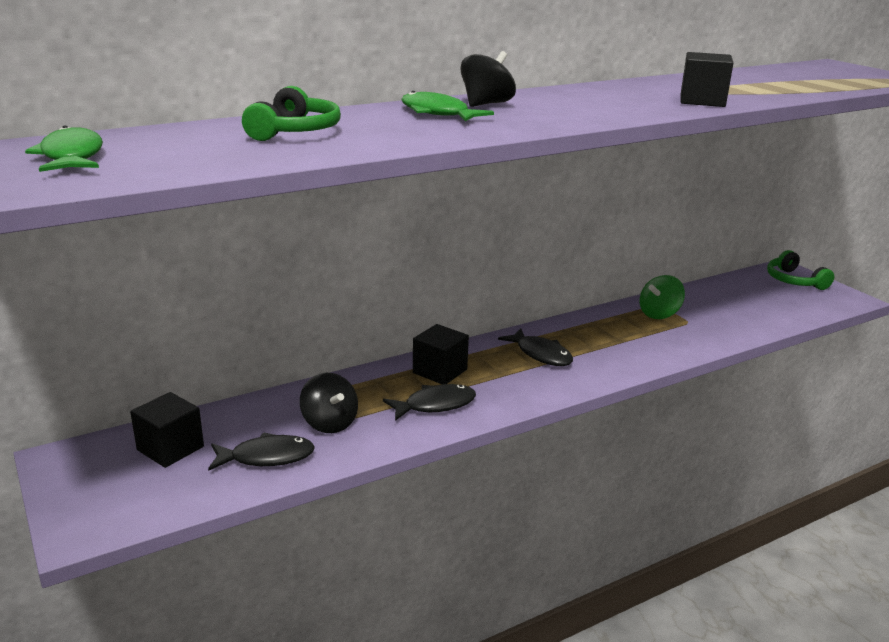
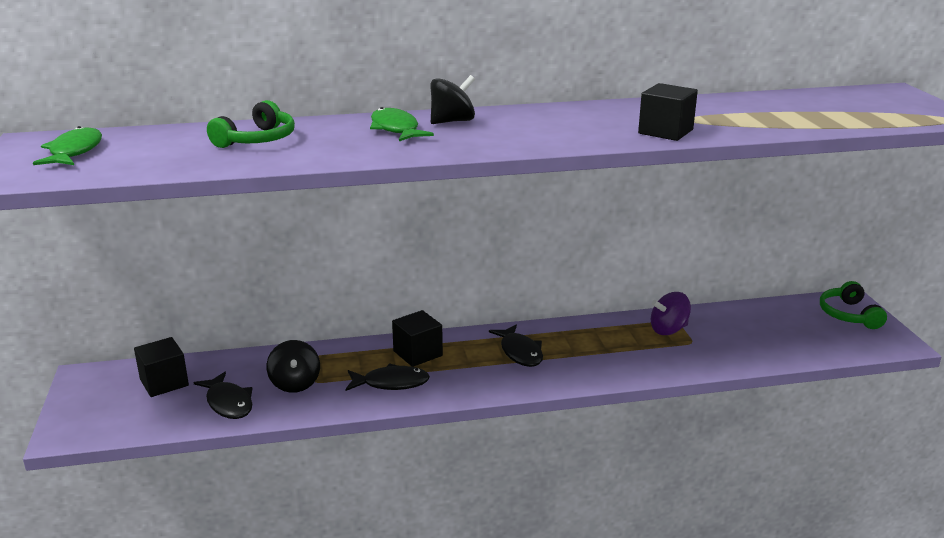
camera: 20 degrees right, 0 degrees up
(267, 457) = (228, 403): black fish -> black fish turned 45 degrees clockwise
(659, 314) = (668, 330): green spinning top -> purple spinning top

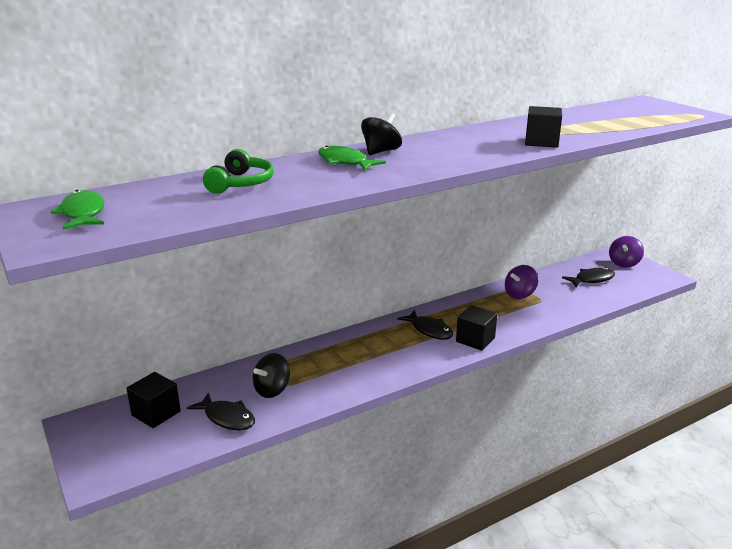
camera: 20 degrees left, 0 degrees up
(295, 383) = (272, 390): black spinning top -> black spinning top turned 75 degrees clockwise
(391, 383) = (350, 373): black fish -> black fish (592, 279)
(418, 353) = (353, 346): black cube -> black cube (475, 340)
(848, 315) = (624, 263): green headphones -> purple spinning top

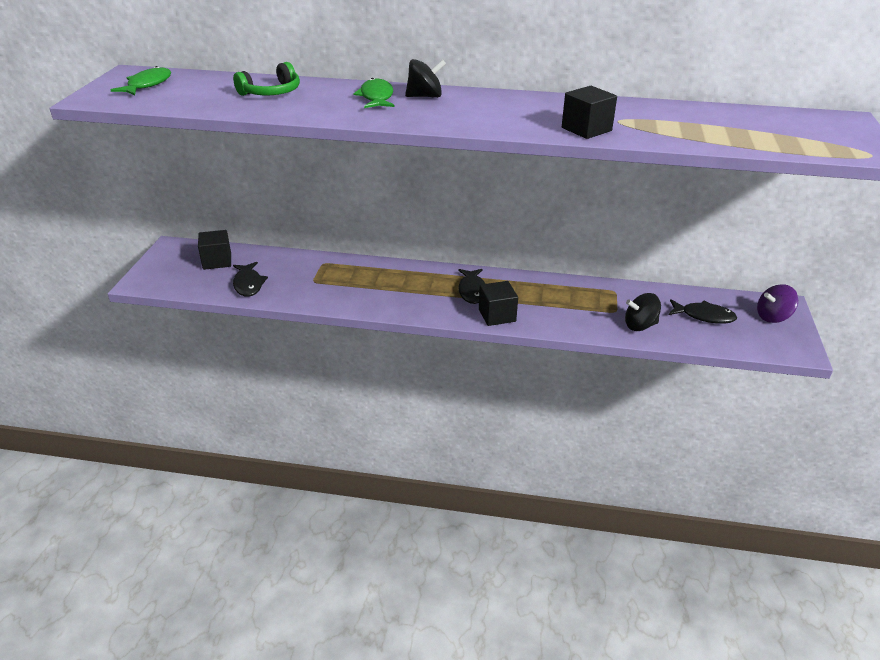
camera: 40 degrees right, 10 degrees up
(272, 390) = (299, 280): black spinning top -> black spinning top (640, 325)
(519, 294) = (603, 297): purple spinning top -> none

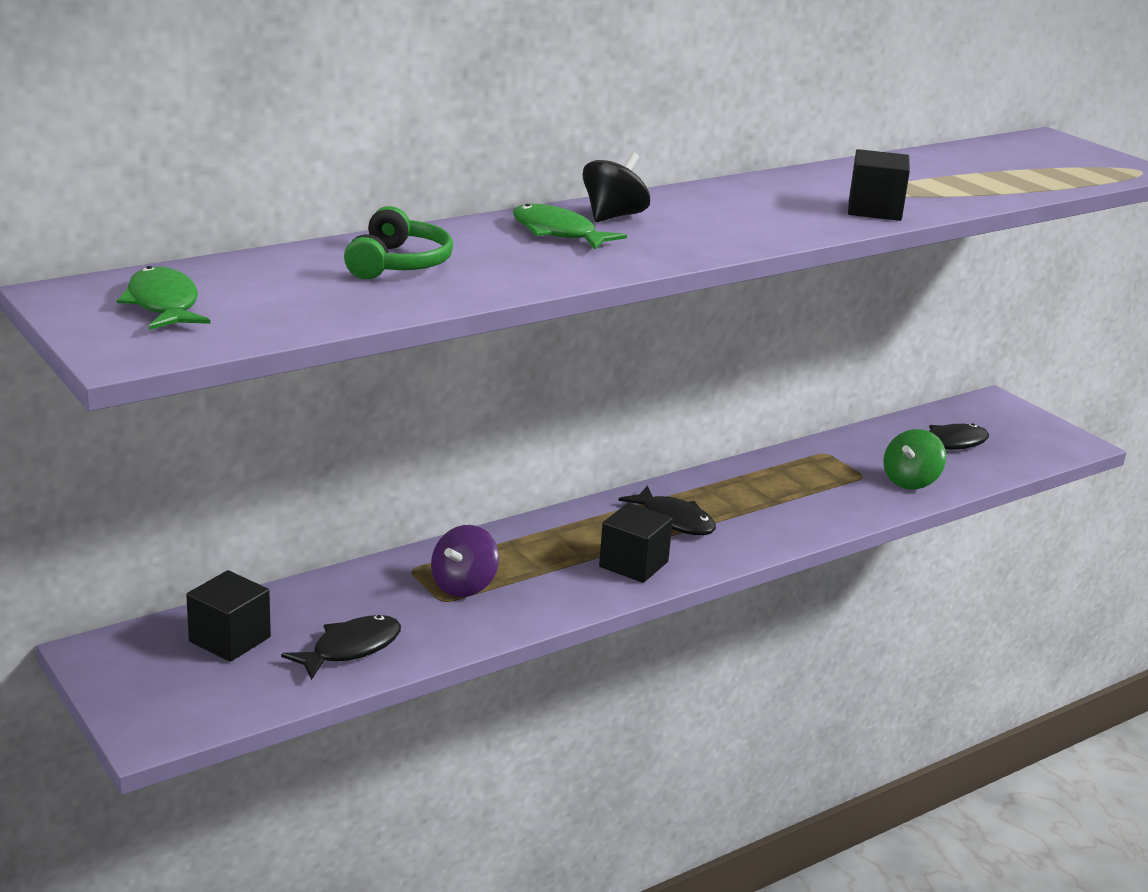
camera: 45 degrees left, 10 degrees down
(248, 284) = (351, 649): black fish -> black fish turned 75 degrees counterclockwise
(497, 315) = (752, 537): black cube -> black cube (633, 564)
(640, 325) = (910, 481): black spinning top -> green spinning top
(773, 317) = (1005, 418): purple spinning top -> purple spinning top (464, 586)

